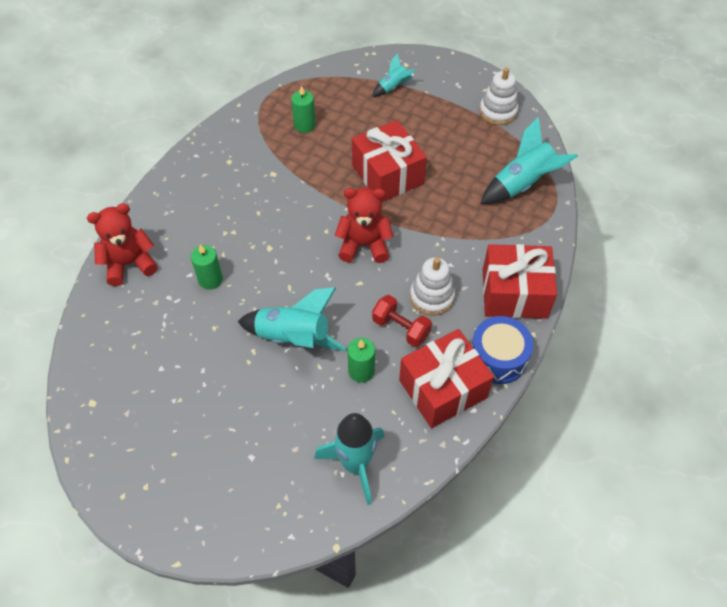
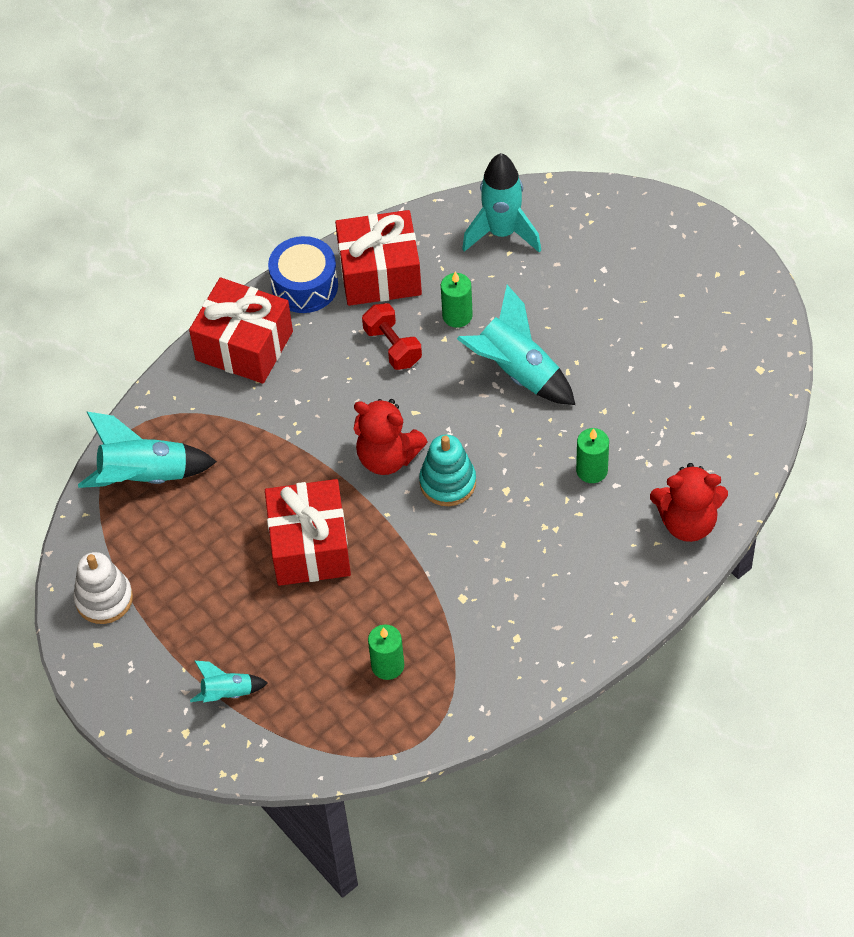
camera: 155 degrees left, 0 degrees up
(313, 240) = (448, 482): none -> turquoise stacking toy
(432, 297) = (339, 370): white stacking toy -> none

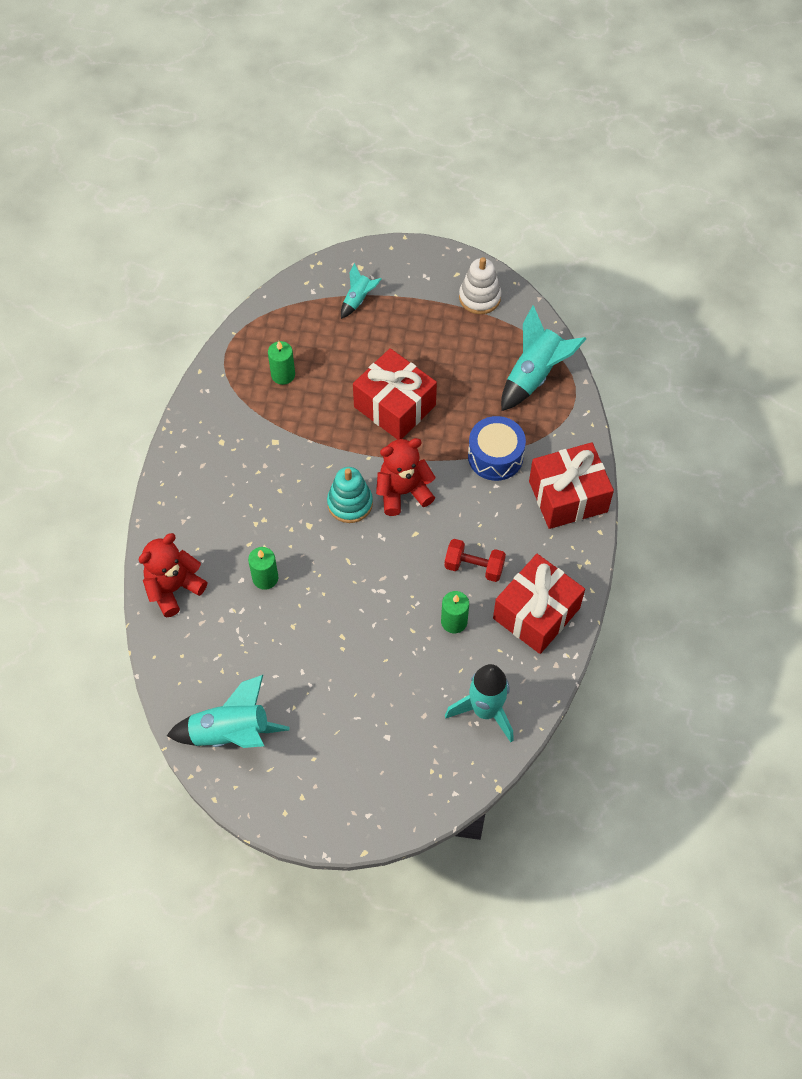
camera: 135 degrees right, 5 degrees up
(305, 286) = (575, 566): blue drum -> blue drum (495, 456)
(517, 372) = (375, 610): turquoise rocket -> turquoise rocket (231, 733)

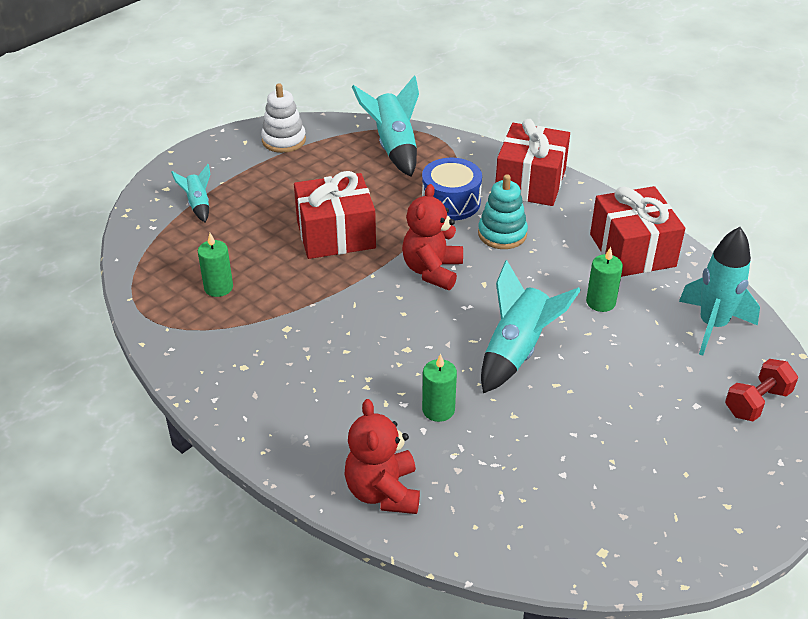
camera: 55 degrees left, 20 degrees down
(231, 733) = (608, 529): turquoise rocket -> turquoise rocket (517, 351)
(350, 503) = (410, 310): turquoise stacking toy -> turquoise stacking toy (502, 234)
(474, 567) = (553, 264): red dumbbell -> red dumbbell (757, 402)

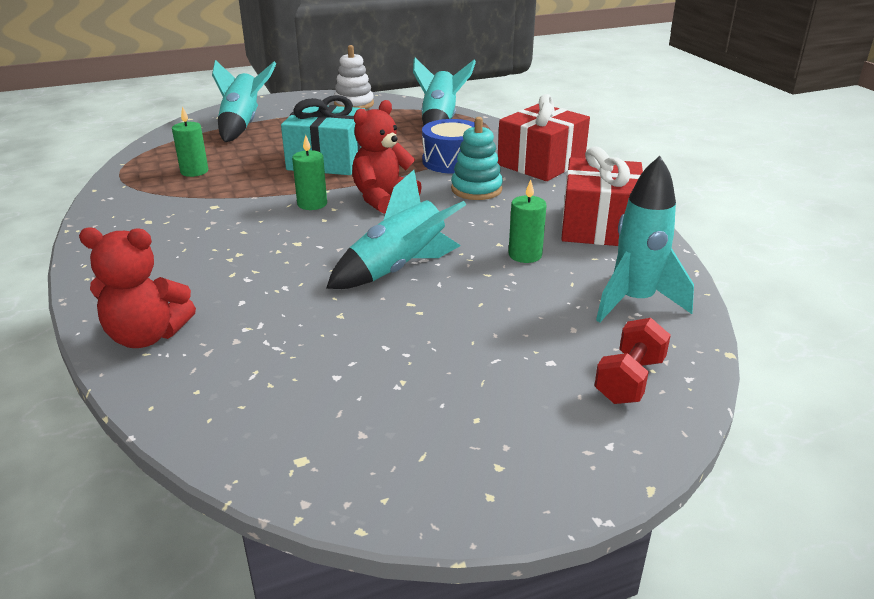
camera: 25 degrees right, 10 degrees down
(198, 205) = (243, 125): turquoise rocket -> turquoise rocket, size x1.86
(336, 234) = (327, 161): red gift -> turquoise gift
(383, 492) = (147, 336): red teddy bear -> red teddy bear turned 105 degrees counterclockwise
(438, 410) = (273, 291): green candle -> green candle (312, 204)
(757, 402) = (629, 380): red dumbbell -> red dumbbell turned 45 degrees counterclockwise

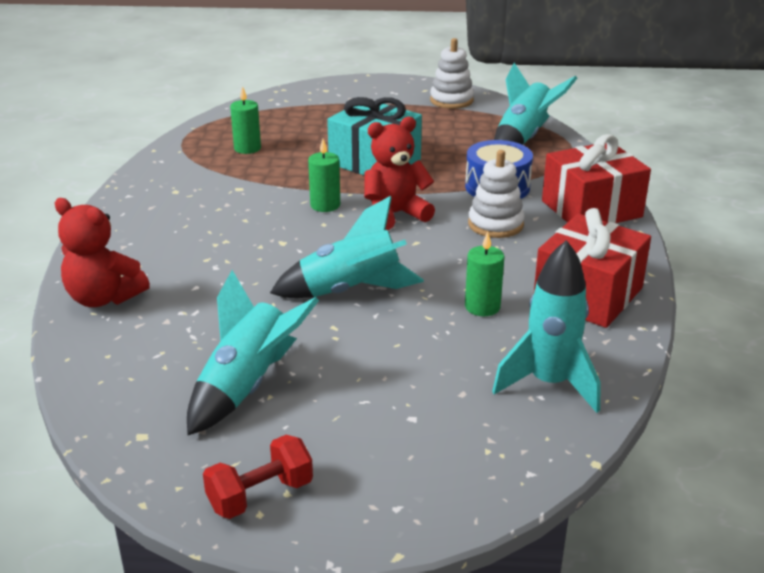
camera: 25 degrees right, 0 degrees up
(243, 125) = (325, 106): turquoise rocket -> turquoise rocket (247, 386)
(476, 189) = (495, 224): turquoise stacking toy -> white stacking toy
(629, 380) = (470, 457): red dumbbell -> red dumbbell (260, 495)

